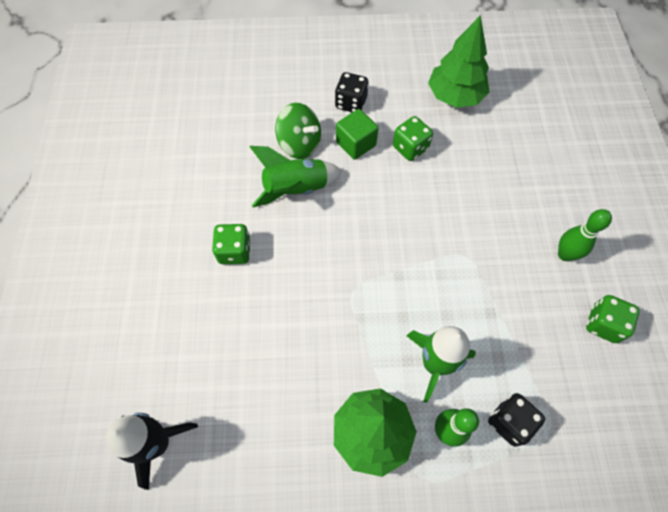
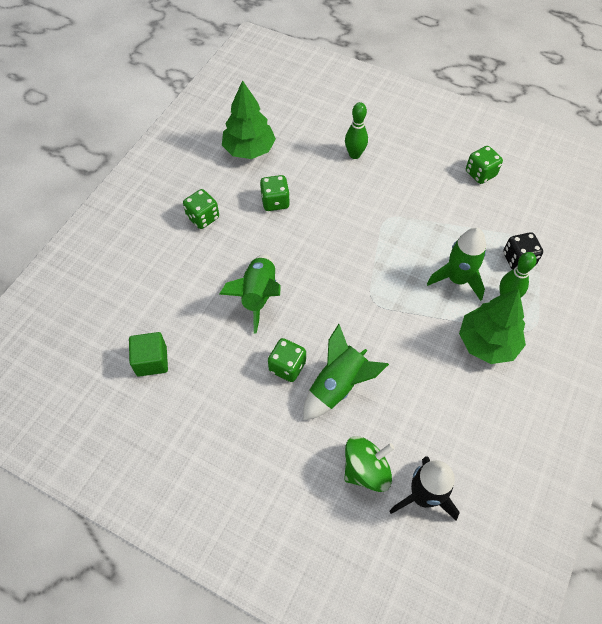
camera: 60 degrees left, 5 degrees down
(237, 306) = (338, 386): none -> green rocket
(300, 144) = (216, 272): green spinning top -> green spinning top (366, 470)
(351, 103) = (203, 217): black dice -> green dice
(356, 144) = (245, 234): green cube -> green cube (151, 361)
(565, 254) = (421, 164): green bowling pin -> green bowling pin (354, 155)

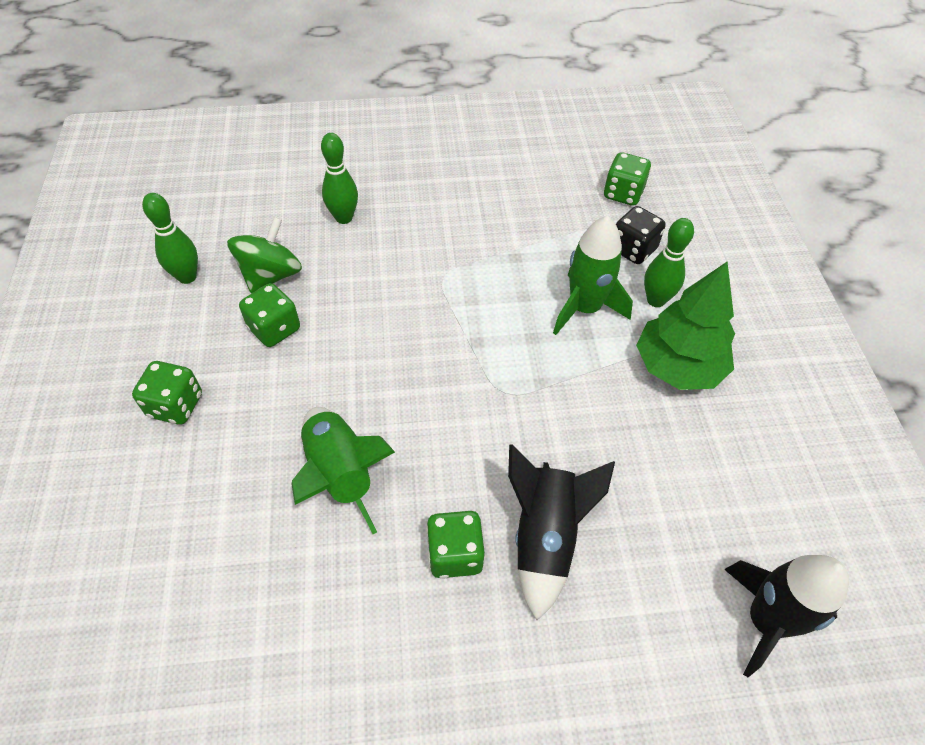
camera: 35 degrees left, 5 degrees down
(151, 361) = (233, 683): green cube -> none
(249, 150) = (187, 277): green tree -> green bowling pin
(338, 386) = (545, 537): green rocket -> black rocket
(366, 470) = (670, 635): green spinning top -> green spinning top (271, 275)
(480, 174) = (515, 172): green dice -> green dice (623, 194)

